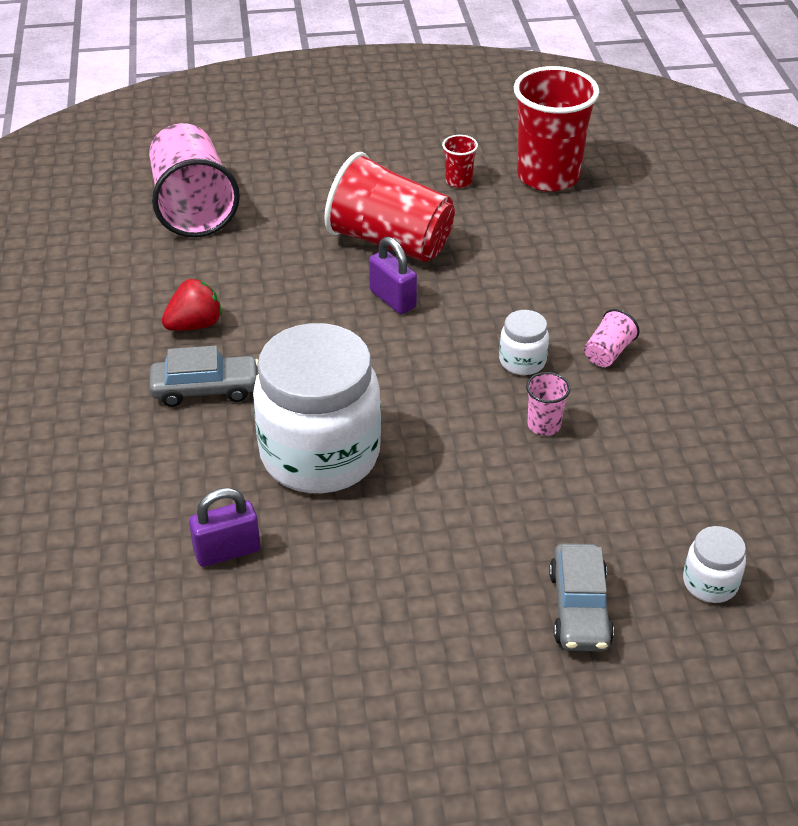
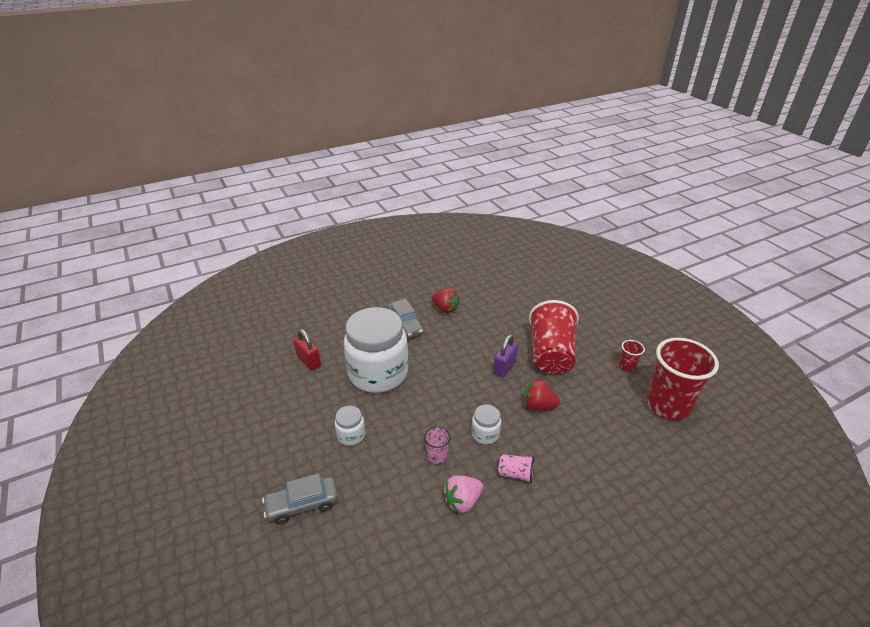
camera: 70 degrees right, 5 degrees down
(193, 207) = (527, 282): pink cup -> none
(227, 551) = (309, 361): purple padlock -> red padlock
(491, 290) = (538, 405): none -> red strawberry
(635, 419) = (462, 501): none -> pink strawberry
(710, 583) = (336, 570): white jar -> white jar (351, 435)

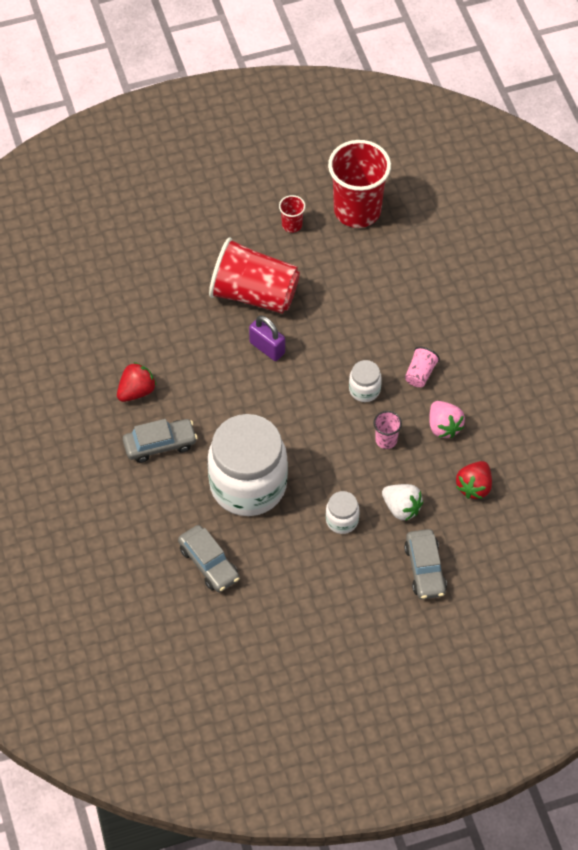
camera: 80 degrees left, 20 degrees up
(309, 361) = (209, 563): red padlock -> grey car
(367, 477) = (401, 508): none -> white strawberry
(538, 405) = (334, 330): red strawberry -> red strawberry (474, 487)

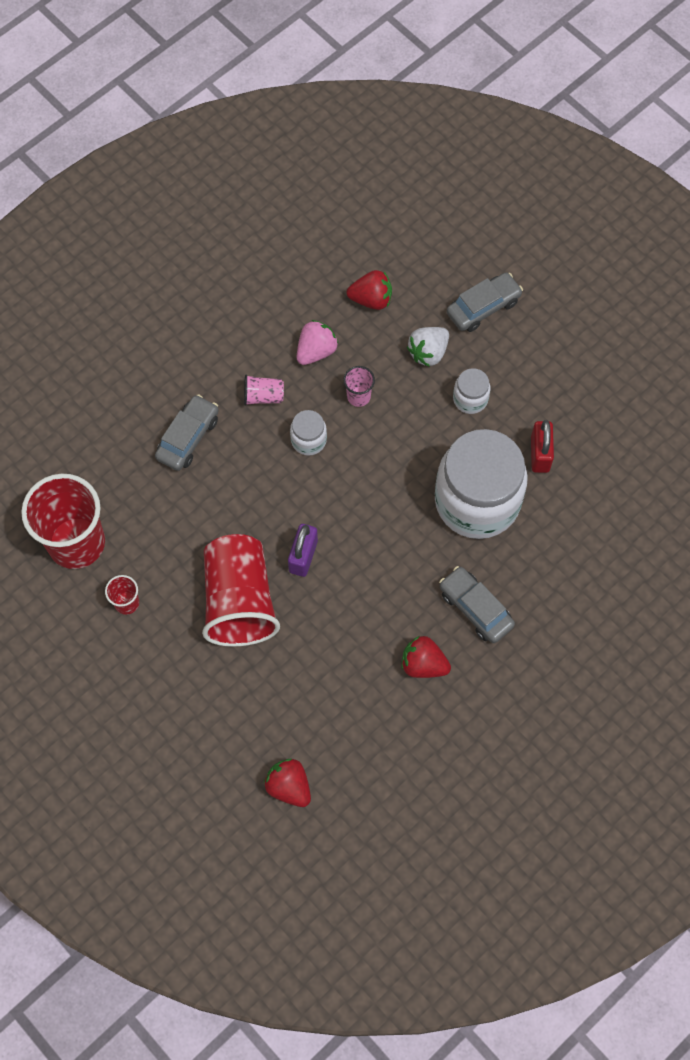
camera: 115 degrees left, 10 degrees up
(97, 272) = (289, 786): none -> red strawberry
(209, 563) = (583, 498): grey car -> grey car (188, 437)
(265, 549) = (540, 454): none -> red padlock
(401, 508) = (428, 352): white strawberry -> white strawberry turned 150 degrees counterclockwise

